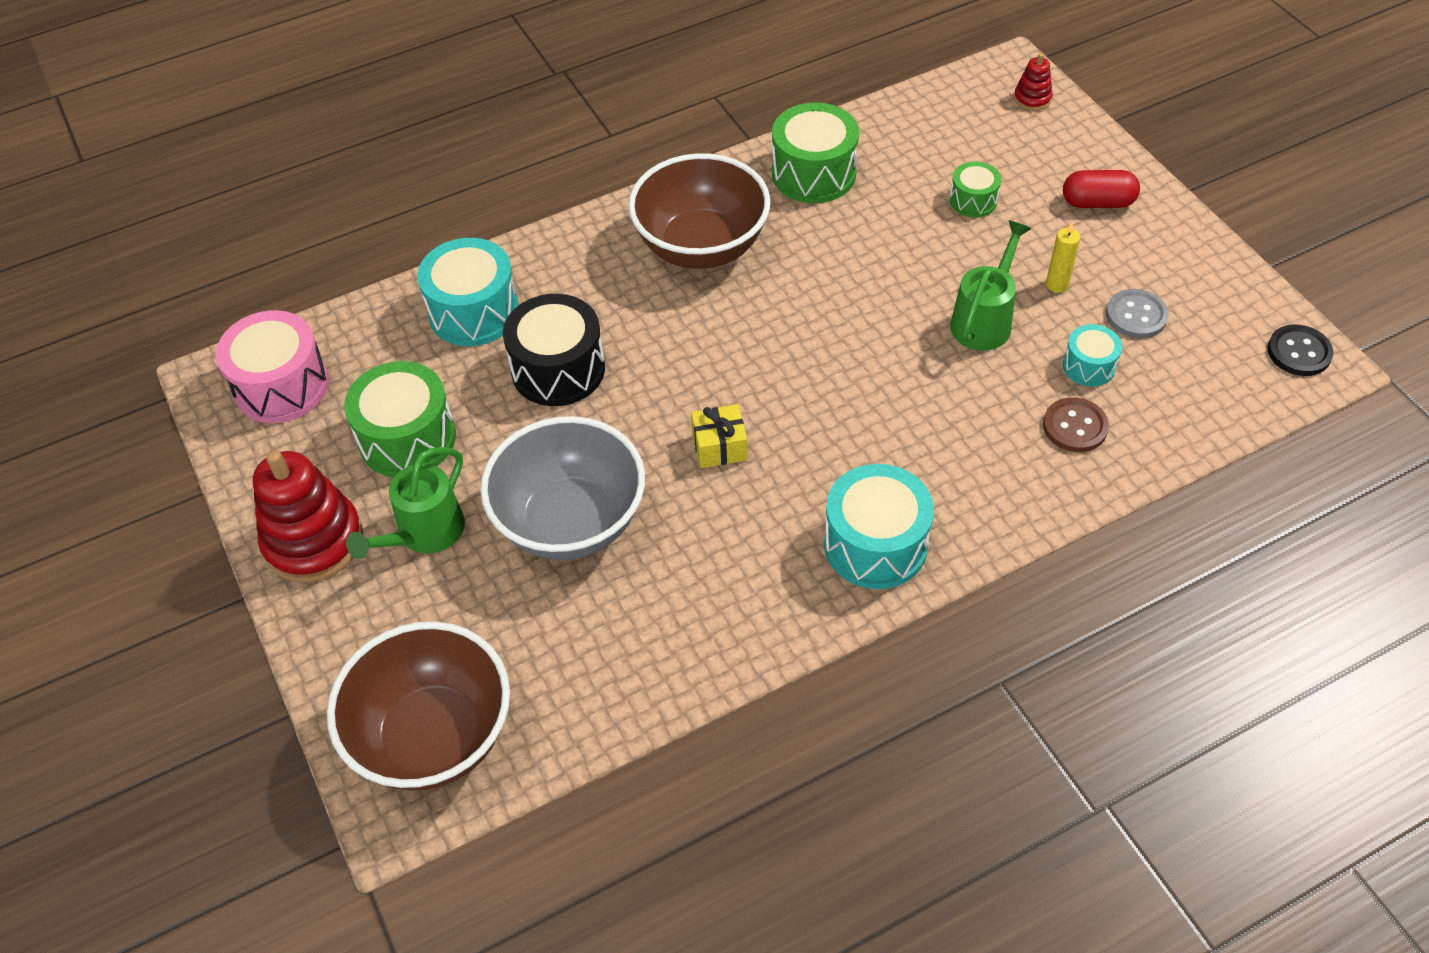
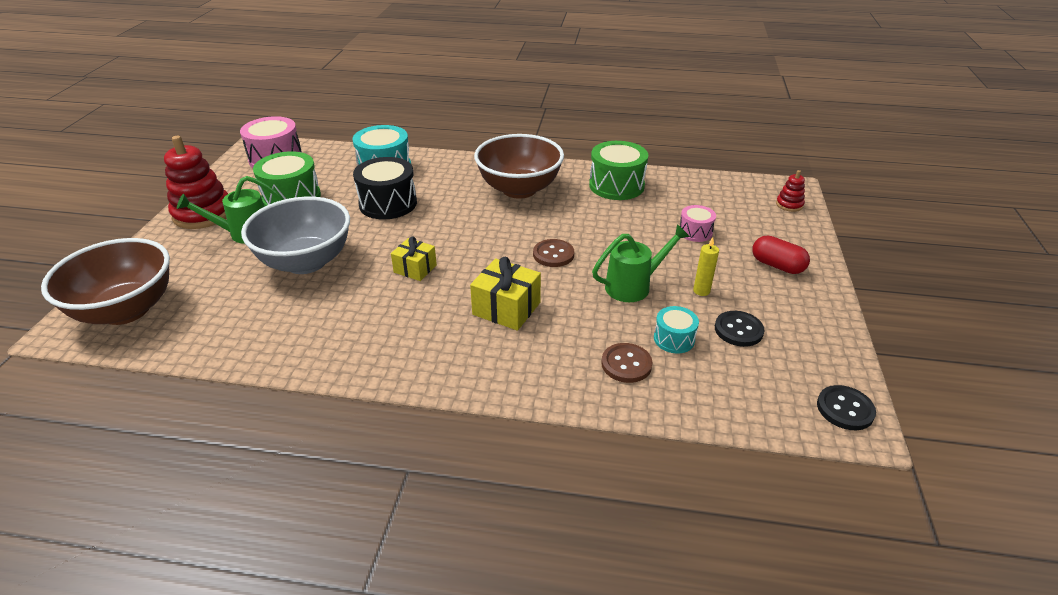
camera: 35 degrees right, 15 degrees down
(854, 327) = (553, 254): none -> brown button
(875, 544) = (431, 354): turquoise drum -> none
(886, 435) = (506, 308): none -> yellow gift
(973, 201) = (695, 232): green drum -> pink drum
(1136, 315) = (738, 330): grey button -> black button

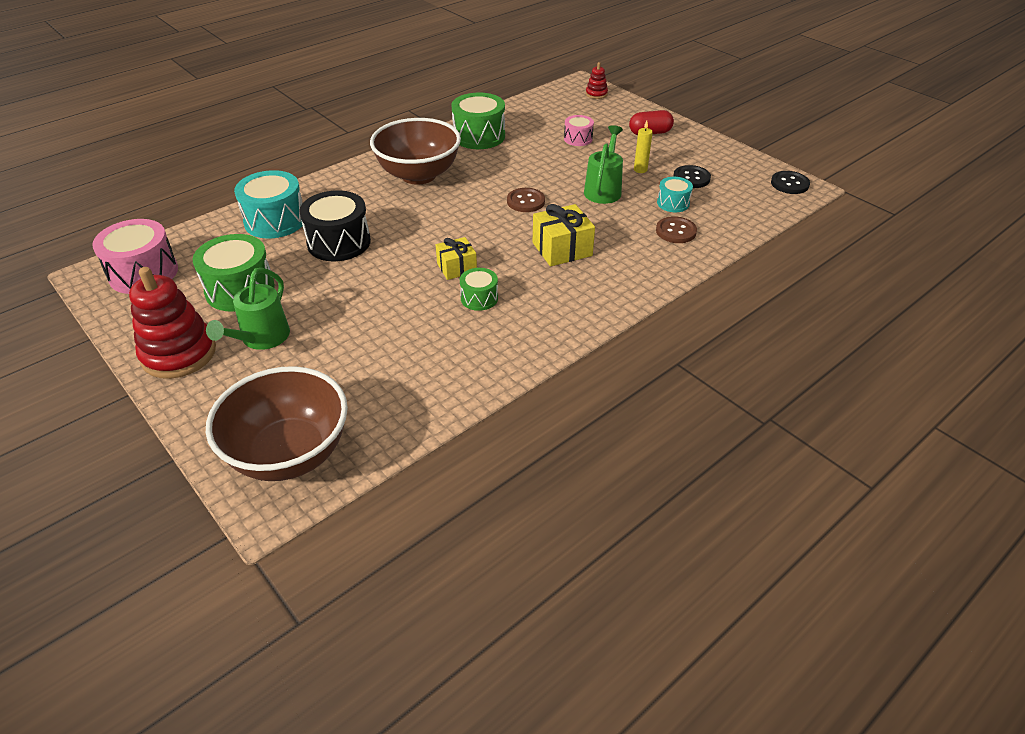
camera: 50 degrees left, 5 degrees up
(306, 262) = (365, 319): grey bowl -> none
(385, 300) = (479, 298): none -> green drum

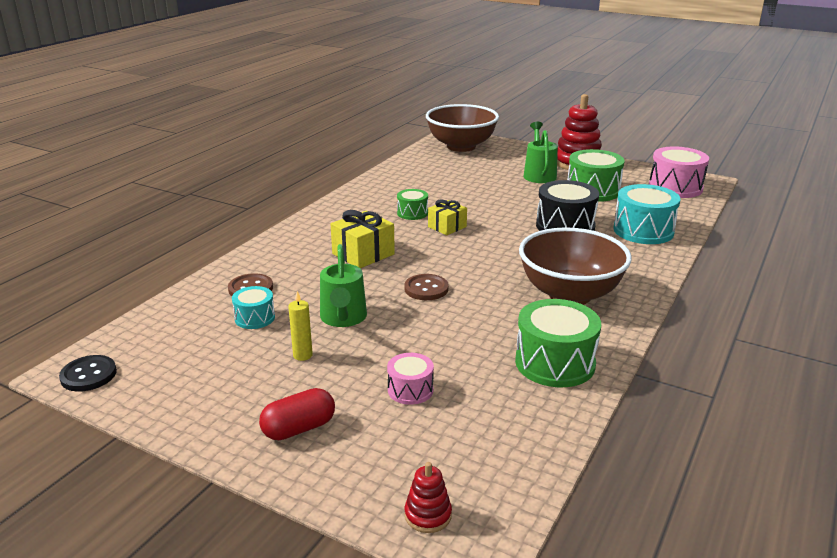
camera: 160 degrees right, 15 degrees down
(691, 178) = (230, 356): black button -> none

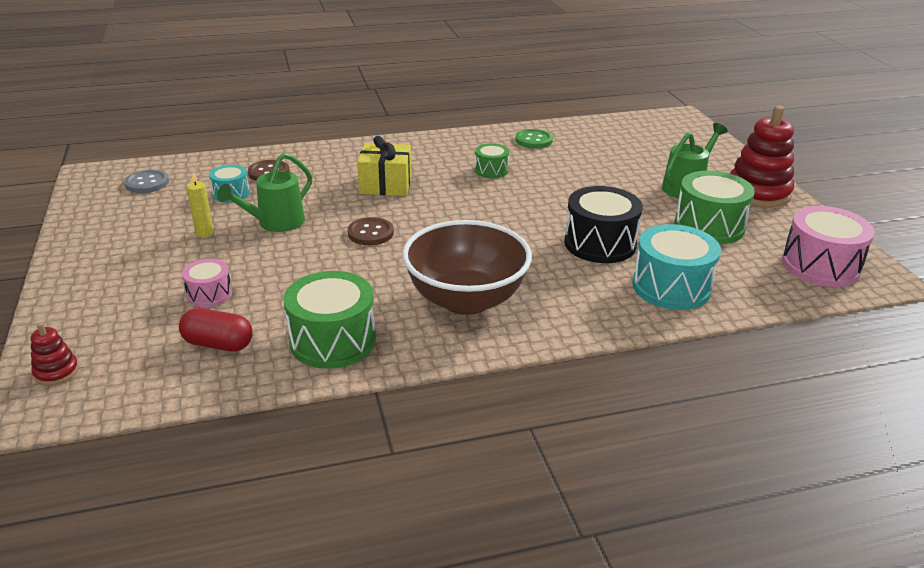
camera: 45 degrees right, 5 degrees up
(88, 375) = (95, 181): black button -> none
(152, 350) = (147, 183): none -> grey button
(299, 428) = (111, 275): red capsule -> red capsule (218, 344)
(397, 183) = (533, 140): none -> green button
(447, 227) = (493, 194): yellow gift -> none
(461, 146) = (667, 130): brown bowl -> none

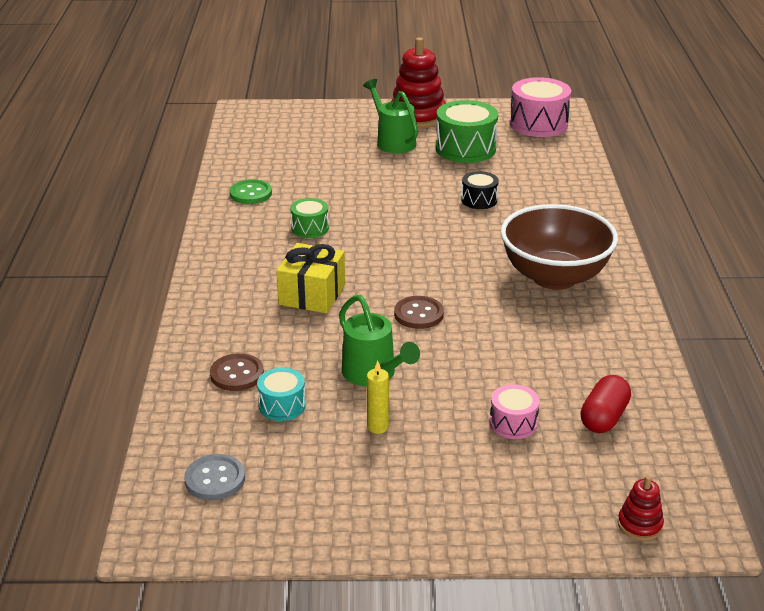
camera: 75 degrees left, 0 degrees up
(333, 340) = (606, 351): green drum -> none
(600, 244) = (479, 200): black drum -> black drum, size x0.55
(671, 287) = (554, 185): turquoise drum -> none

